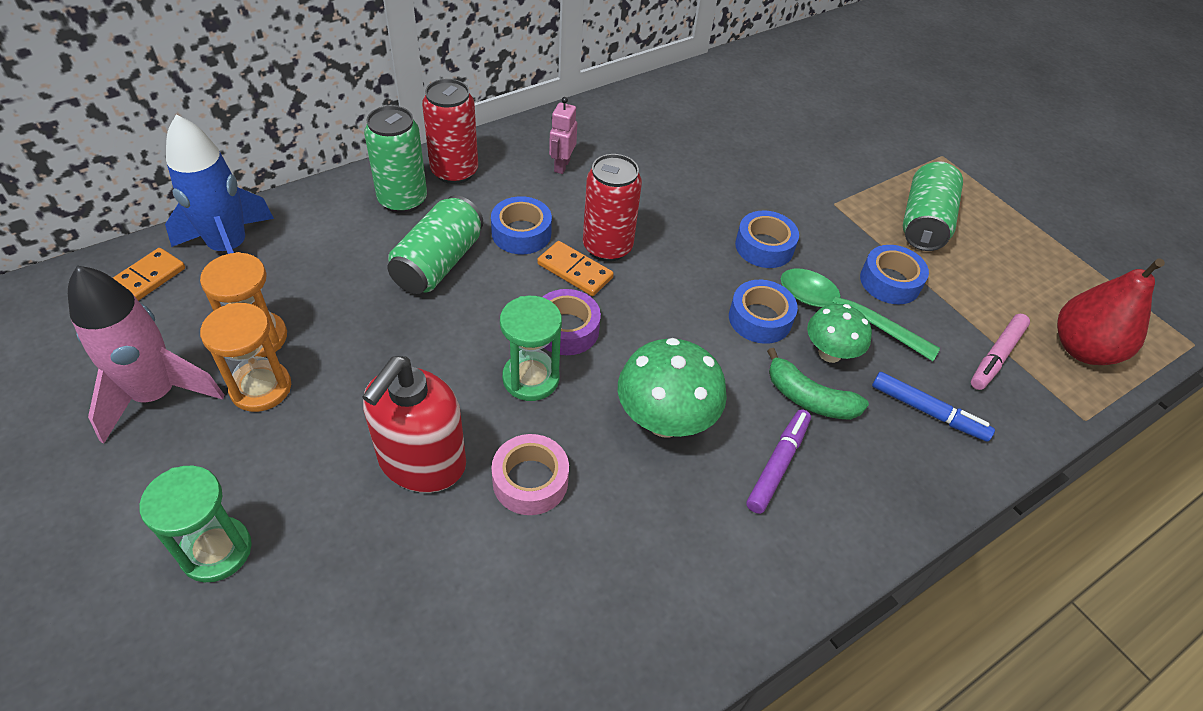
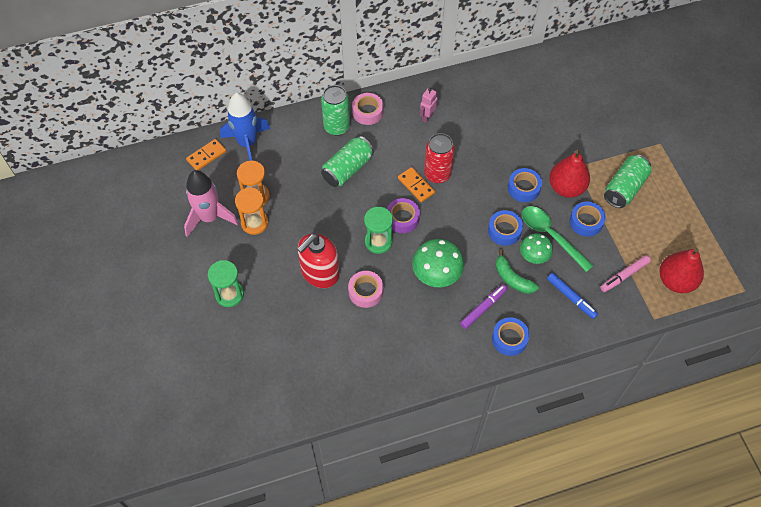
camera: 20 degrees right, 10 degrees up
(454, 171) = (367, 112): red can -> pink tape
(521, 233) = (394, 158): blue tape -> blue tape (509, 339)
(833, 235) = (566, 187): none -> red pear

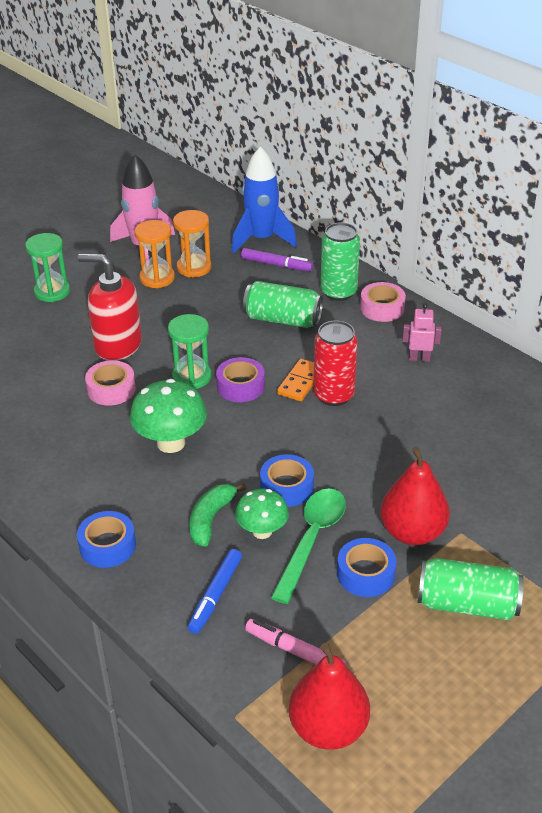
camera: 65 degrees right, 20 degrees down
(206, 156) = (223, 220): orange domino -> none
(483, 308) = (144, 503): purple marker -> purple marker (276, 265)
(523, 188) = (375, 485): blue tape -> none

